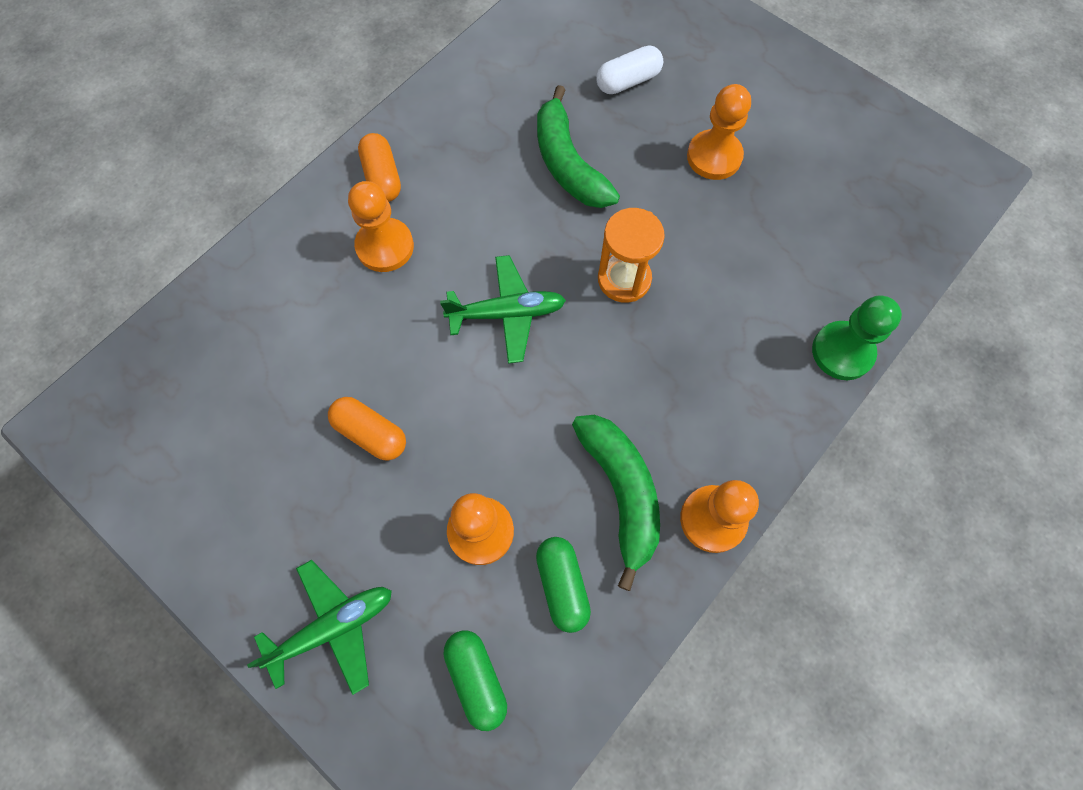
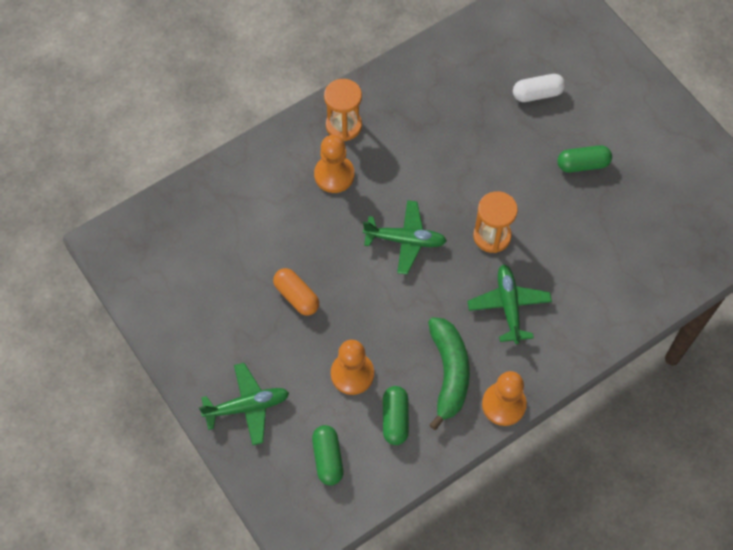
camera: 15 degrees right, 5 degrees down
(382, 177) = (343, 125): orange capsule -> orange hourglass
(568, 164) = (476, 145): green banana -> none
(676, 371) = (508, 306): none -> green plane
(714, 157) = (582, 164): orange pawn -> green capsule
(842, 352) = (627, 321): green pawn -> none

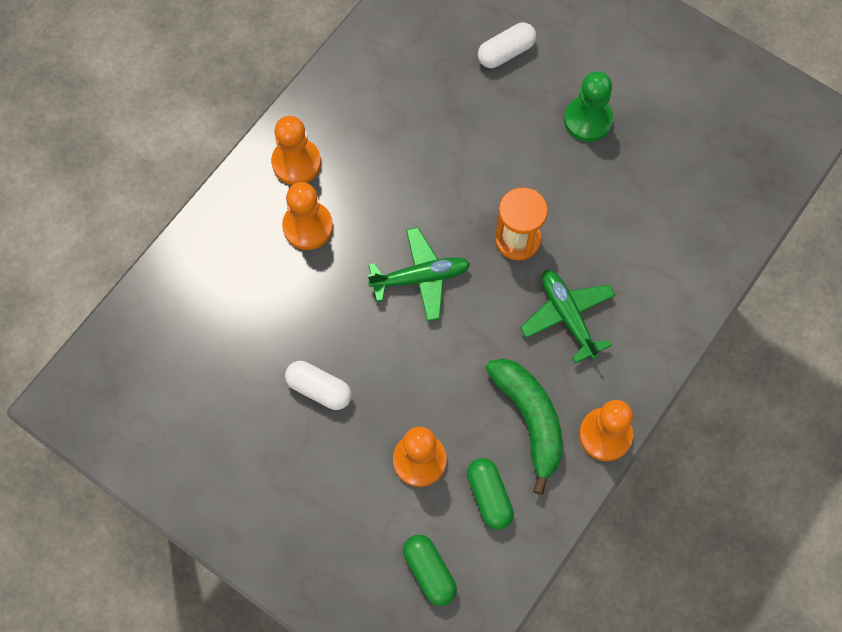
camera: 20 degrees left, 5 degrees up
(247, 406) = (312, 543): green plane -> none
(296, 296) = (319, 389): orange capsule -> white capsule
(343, 125) = (296, 163): orange hourglass -> orange pawn
(582, 164) = (588, 120): green capsule -> green pawn

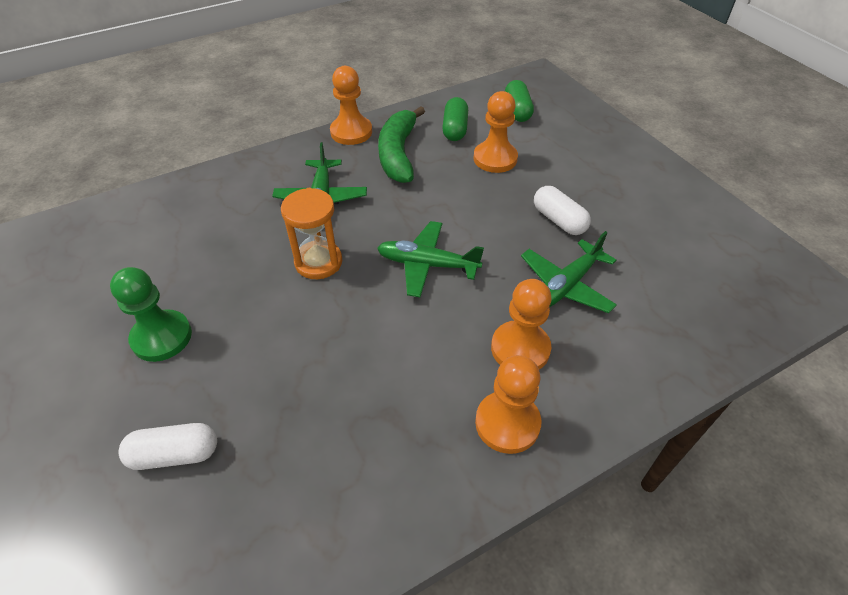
camera: 155 degrees left, 20 degrees down
(289, 307) = (566, 286): none -> green plane

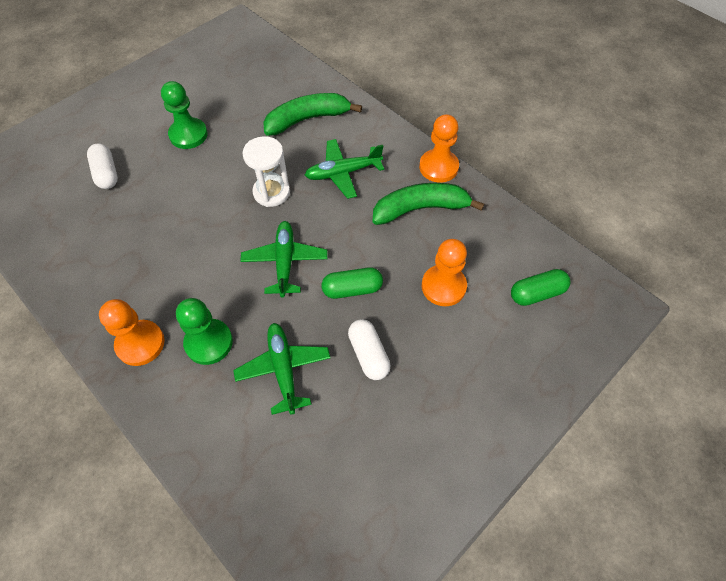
camera: 75 degrees right, 10 degrees up
(218, 213) = (307, 119): none -> green banana
(318, 262) = (271, 192): orange hourglass -> white hourglass
(455, 129) = (478, 244): green capsule -> green capsule (352, 289)
(520, 348) = (209, 342): orange pawn -> green pawn
(559, 220) = (368, 354): white capsule -> white capsule turned 60 degrees counterclockwise
(566, 286) = (283, 369): green plane -> green plane turned 45 degrees clockwise

